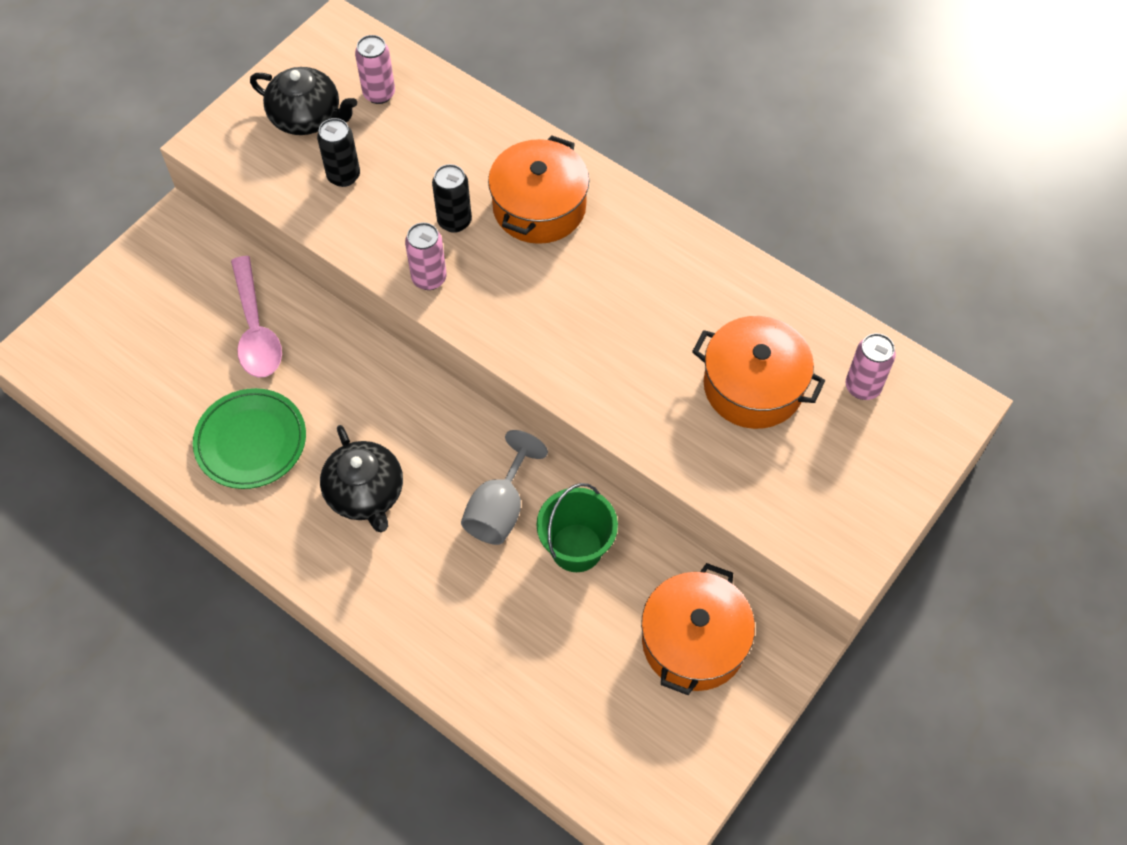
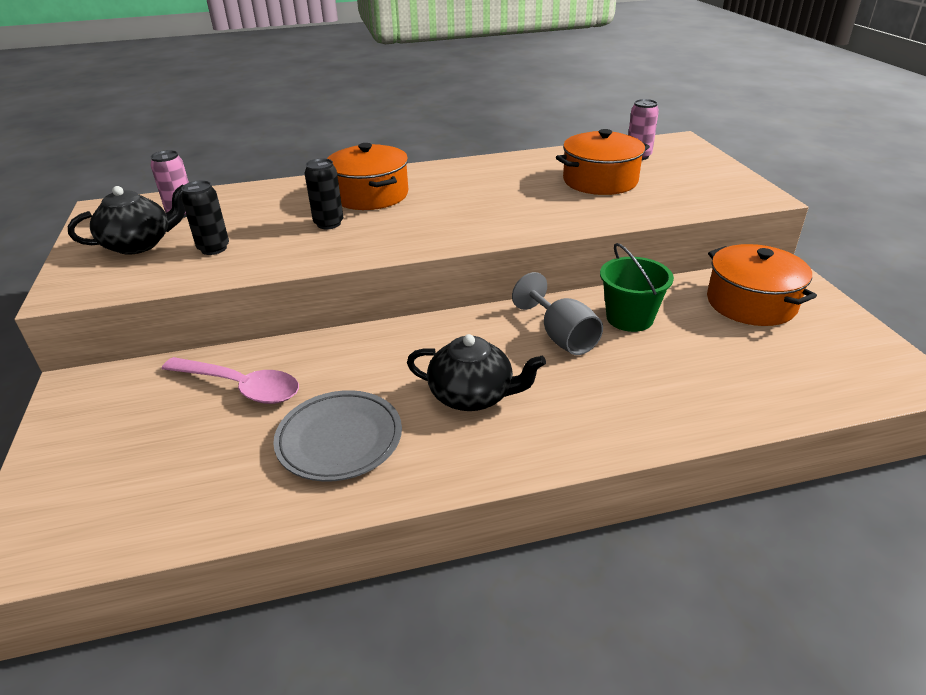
camera: 50 degrees left, 25 degrees down
(251, 442) = (339, 440): green plate -> grey plate
(429, 278) = (356, 248): pink can -> none

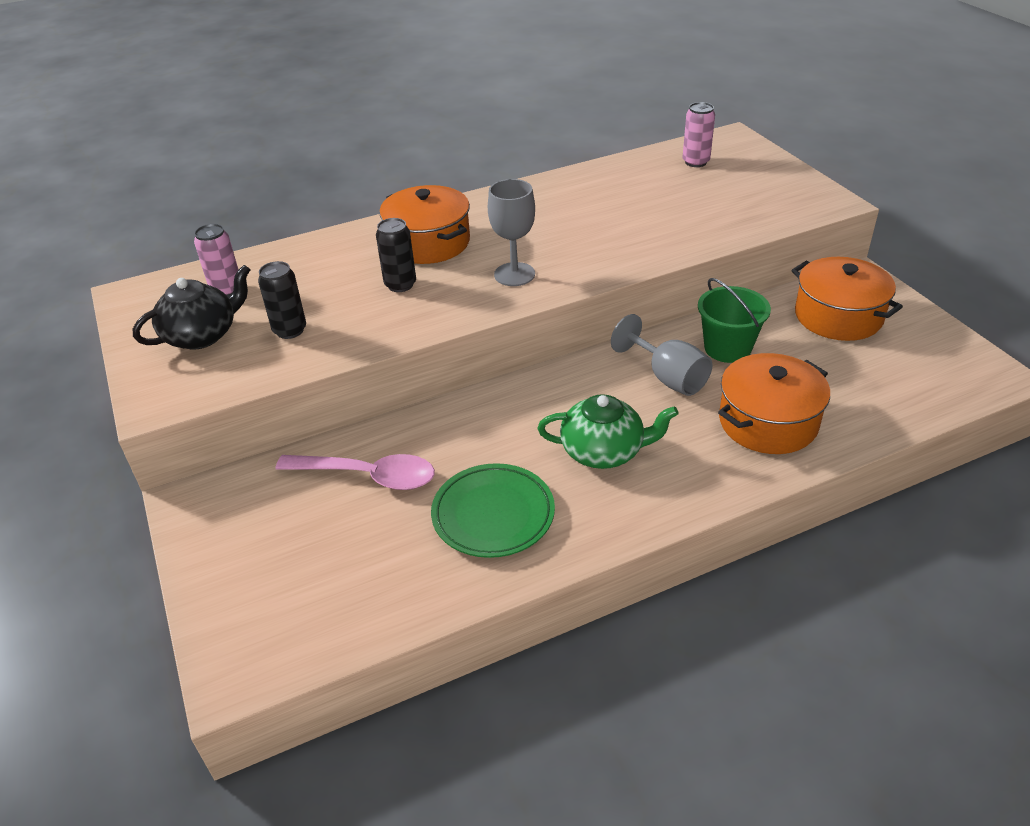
camera: 10 degrees left, 5 degrees up
(339, 440) = (493, 515): grey plate -> green plate
(434, 226) = (514, 274): none -> grey goblet
(472, 396) = (603, 451): black teapot -> green teapot
(600, 180) = (666, 198): orange pot -> orange pot (768, 422)

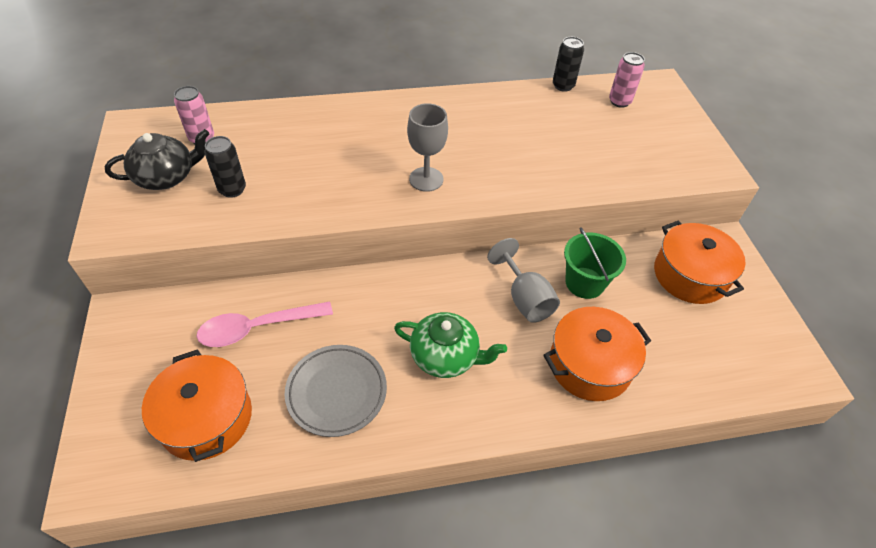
camera: 10 degrees right, 10 degrees up
(368, 476) = (257, 328): pink spoon -> pink spoon turned 135 degrees clockwise
(400, 285) = (333, 167): black can -> black can (563, 86)
(428, 243) = (371, 131): orange pot -> orange pot (206, 418)
(493, 515) = (336, 392): green plate -> grey plate

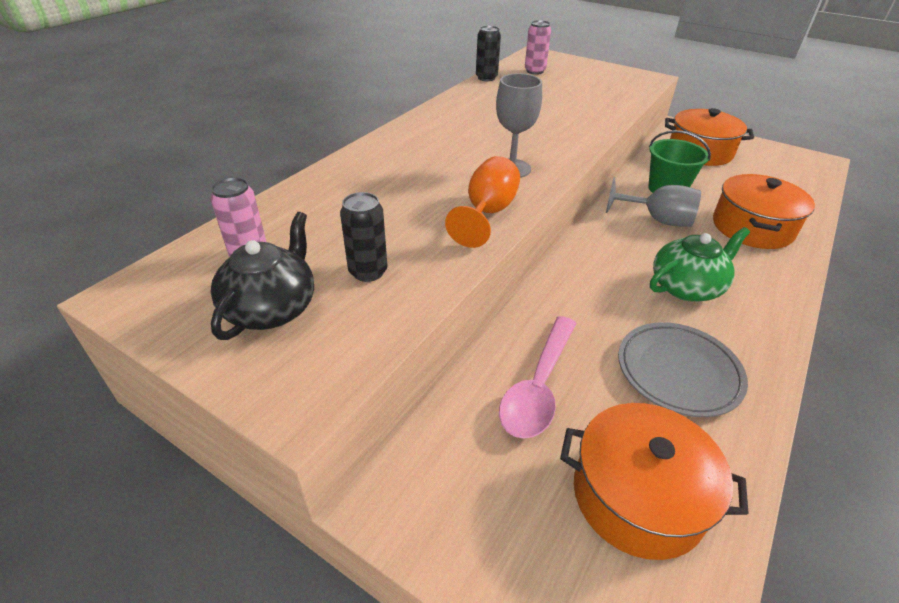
camera: 45 degrees left, 10 degrees down
(350, 200) = (487, 213): none -> orange goblet

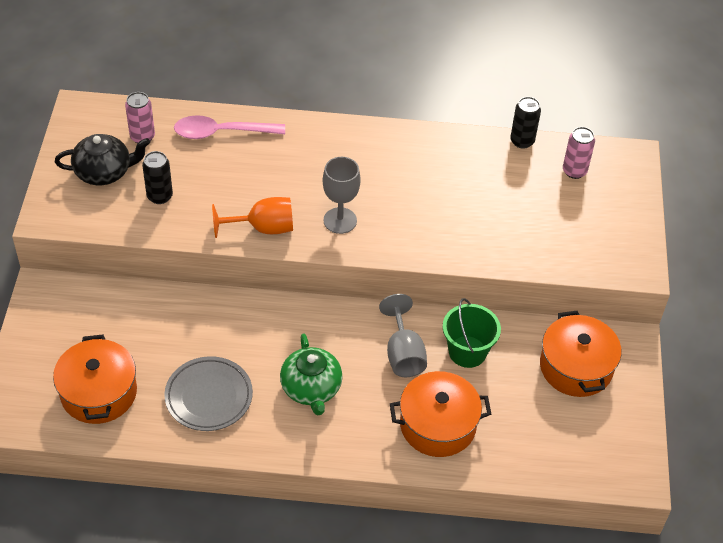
camera: 60 degrees right, 10 degrees up
(538, 387) = (155, 328): pink spoon -> pink spoon (221, 132)
(686, 287) = (311, 388): green teapot -> green teapot turned 45 degrees clockwise

